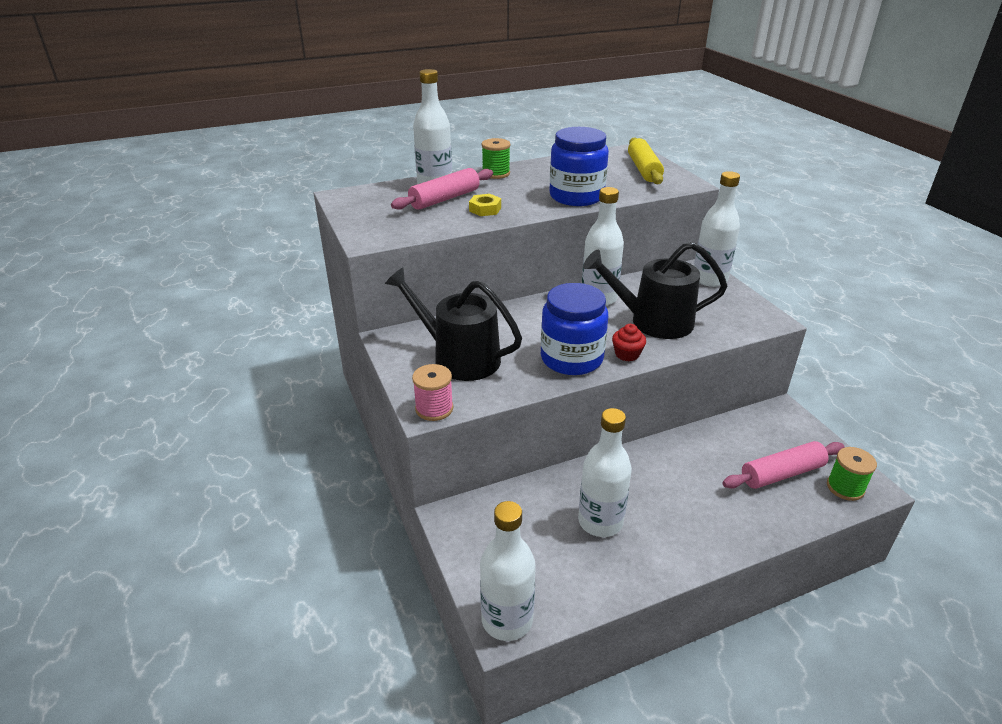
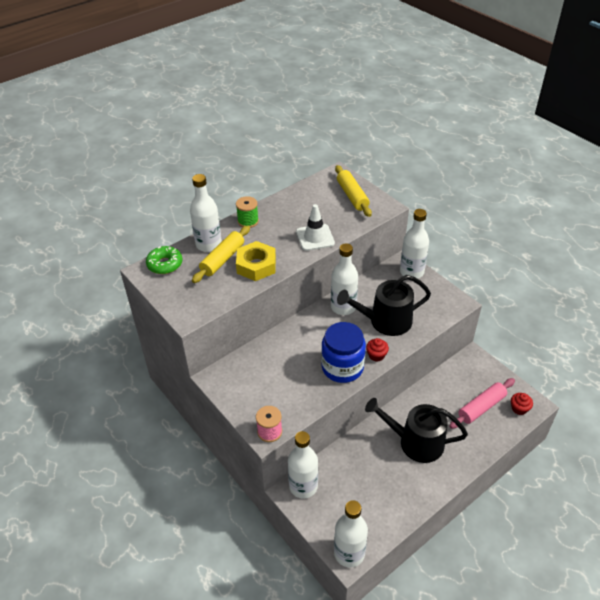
camera: 15 degrees left, 10 degrees up
(370, 194) = (165, 264): none -> green donut
(444, 199) = (222, 259): pink rolling pin -> yellow rolling pin
(459, 358) = (269, 384): black watering can -> black watering can (415, 442)
(485, 209) = (256, 265): yellow nut -> yellow nut, size x1.83
(576, 196) = (315, 237): blue jar -> white traffic cone
(600, 522) = (383, 471): white bottle -> white bottle (303, 486)
(845, 487) = (519, 408): green spool -> red cupcake

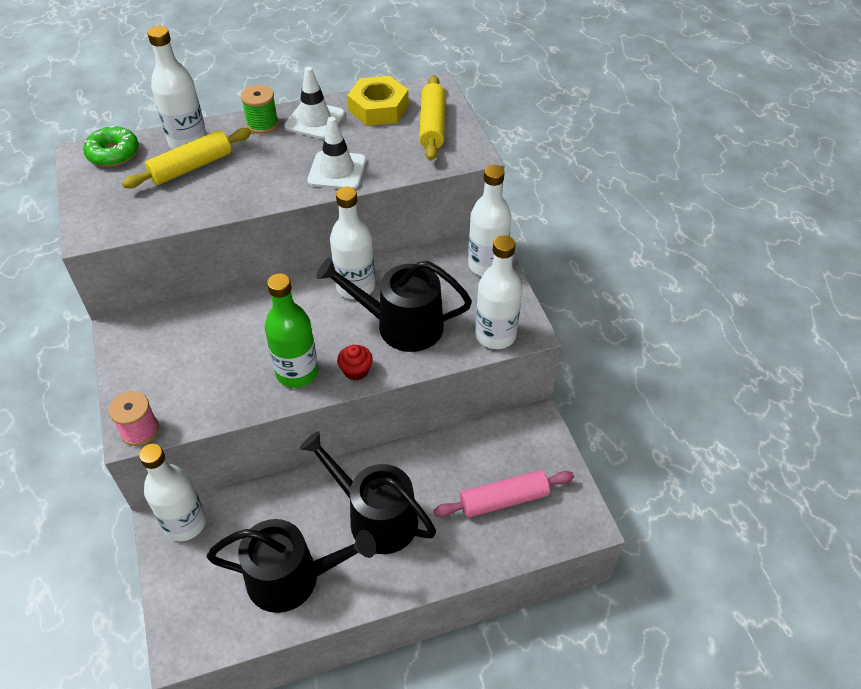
camera: 20 degrees right, 5 degrees up
(256, 265) = (229, 188): yellow nut -> yellow nut (378, 108)
(279, 211) = (315, 120): none -> white traffic cone
(342, 367) = (297, 372): blue jar -> green bottle
(349, 553) = (186, 641): white bottle -> white bottle (495, 335)
(389, 494) = (292, 578): none -> black watering can
(519, 408) = (560, 521): red cupcake -> none

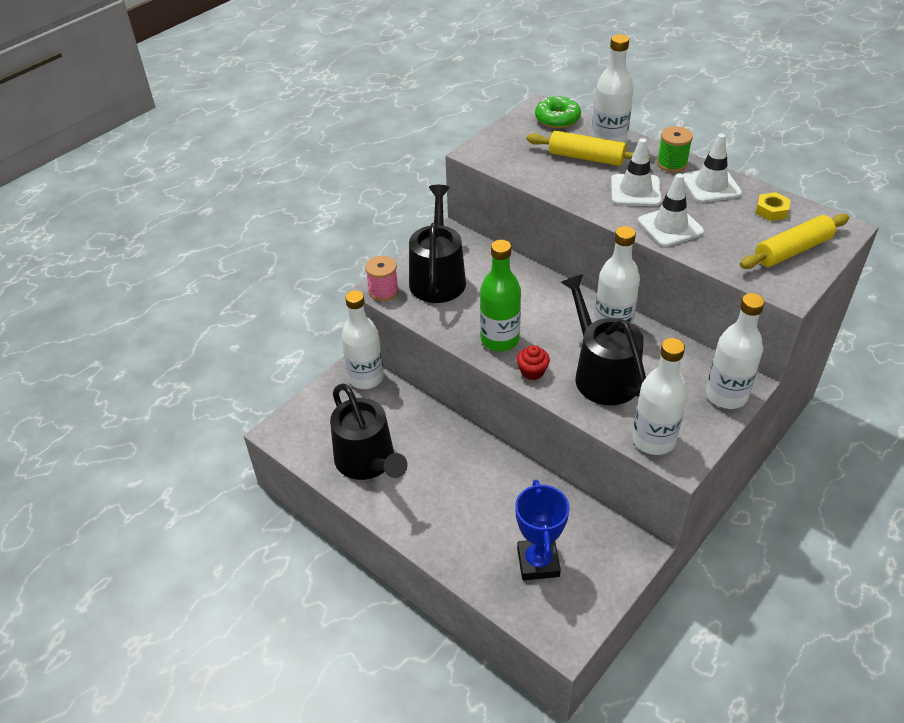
camera: 60 degrees right, 5 degrees down
(271, 164) = (635, 191): none -> white traffic cone
(375, 517) = (453, 483): black watering can -> black watering can (438, 277)
(378, 108) = (771, 210): yellow nut -> yellow nut, size x0.55
(503, 499) = (538, 562): pink rolling pin -> blue trophy

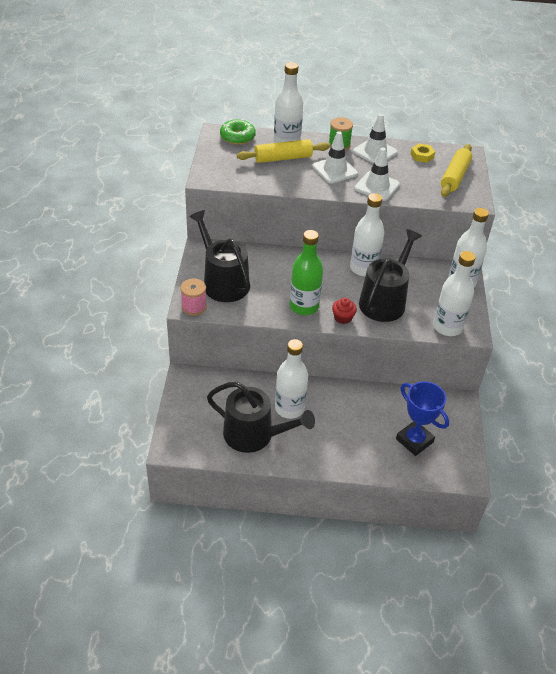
camera: 40 degrees left, 0 degrees up
(366, 378) = (199, 380): white bottle -> white bottle (289, 408)
(602, 374) = (384, 301): black watering can -> black watering can turned 90 degrees clockwise

